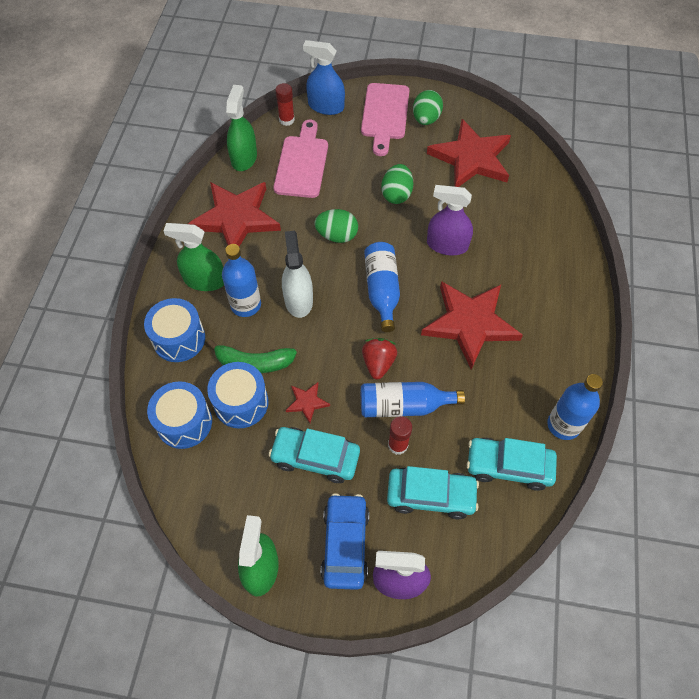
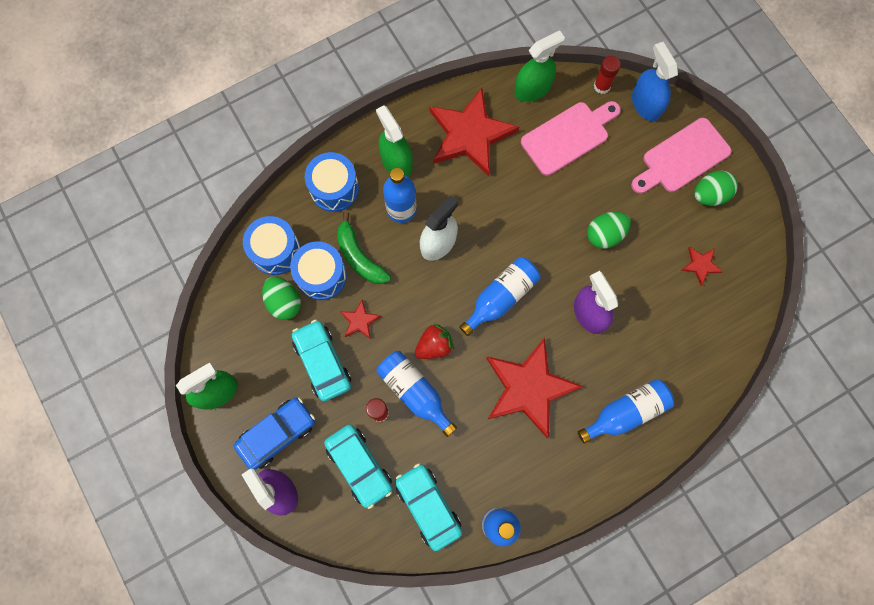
camera: 50 degrees right, 15 degrees up
(337, 236) = (522, 222): green egg -> green egg (284, 302)
(471, 158) = (700, 265): red star -> red star, size x0.43
(542, 276) = (625, 412): none -> blue bottle

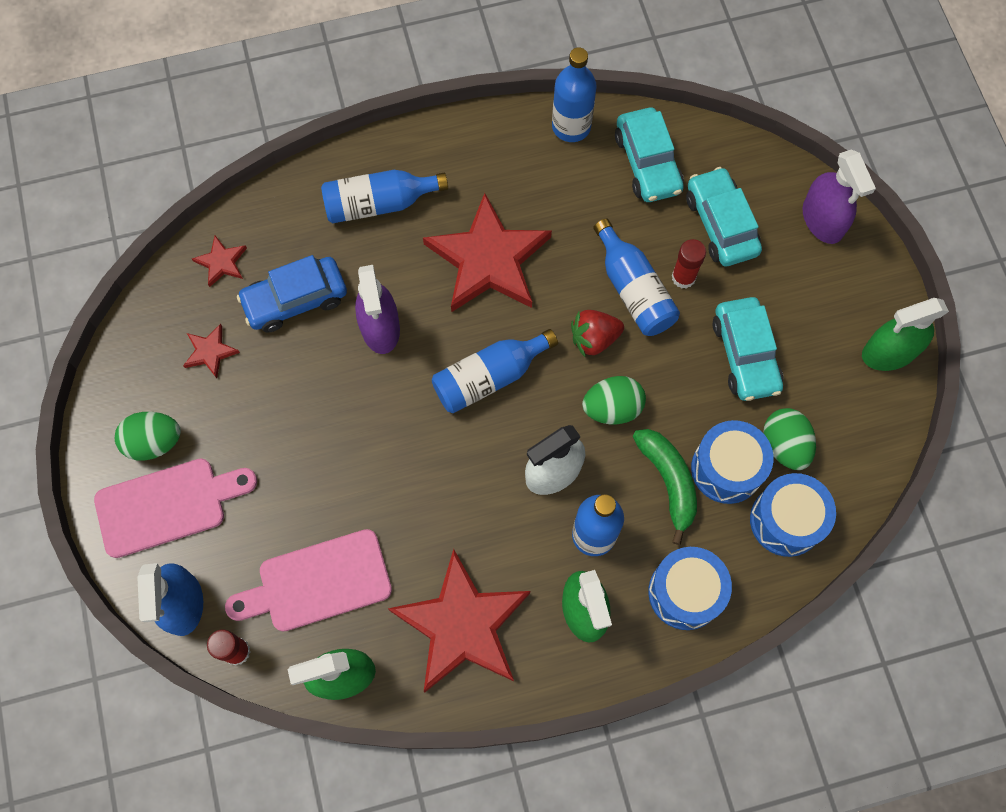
camera: 165 degrees left, 5 degrees down
(277, 434) = (817, 284): blue car -> blue car (295, 300)
(360, 321) = (685, 394): red star -> red star (221, 262)
(604, 235) = (321, 424): green egg -> green egg (612, 408)

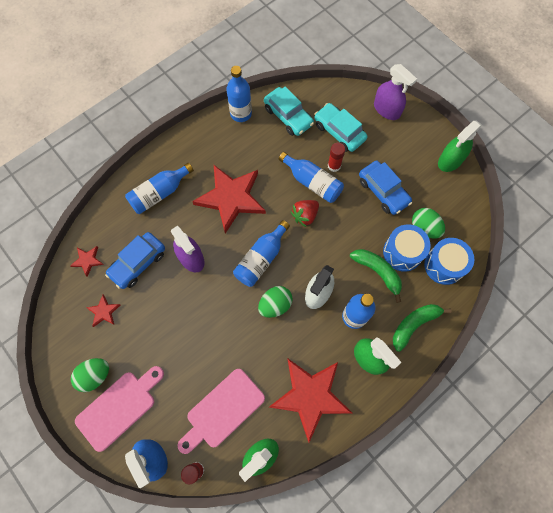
camera: 25 degrees left, 0 degrees up
(612, 408) = (331, 247): green egg -> green egg (275, 305)
(685, 592) = (414, 325): blue drum -> green banana
(745, 355) = (383, 191): turquoise car -> blue car

